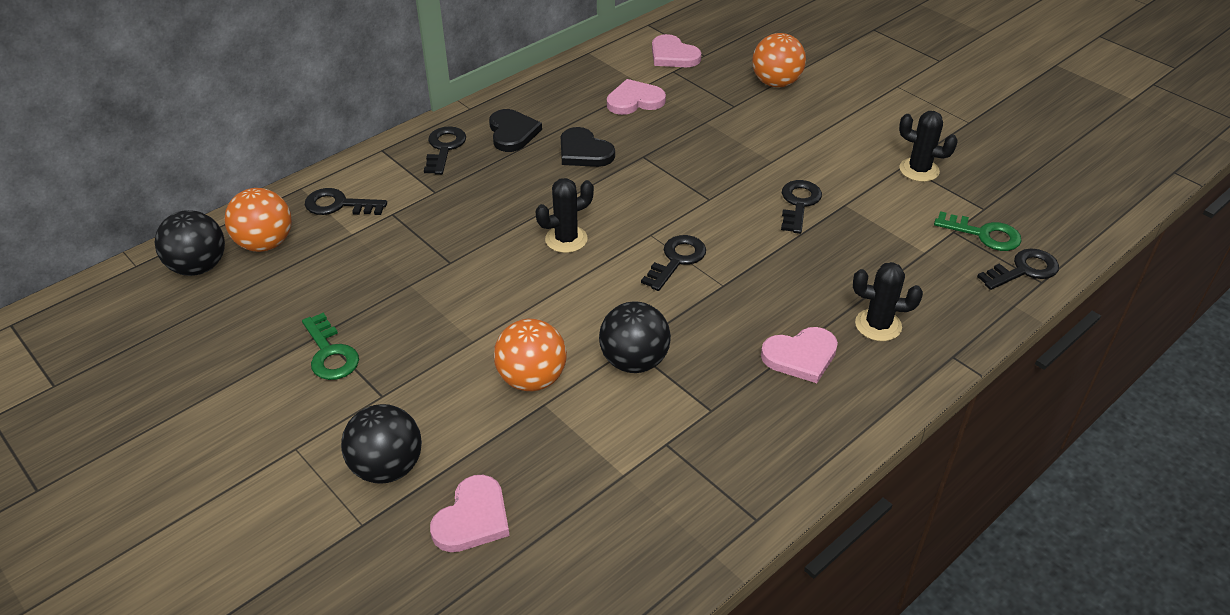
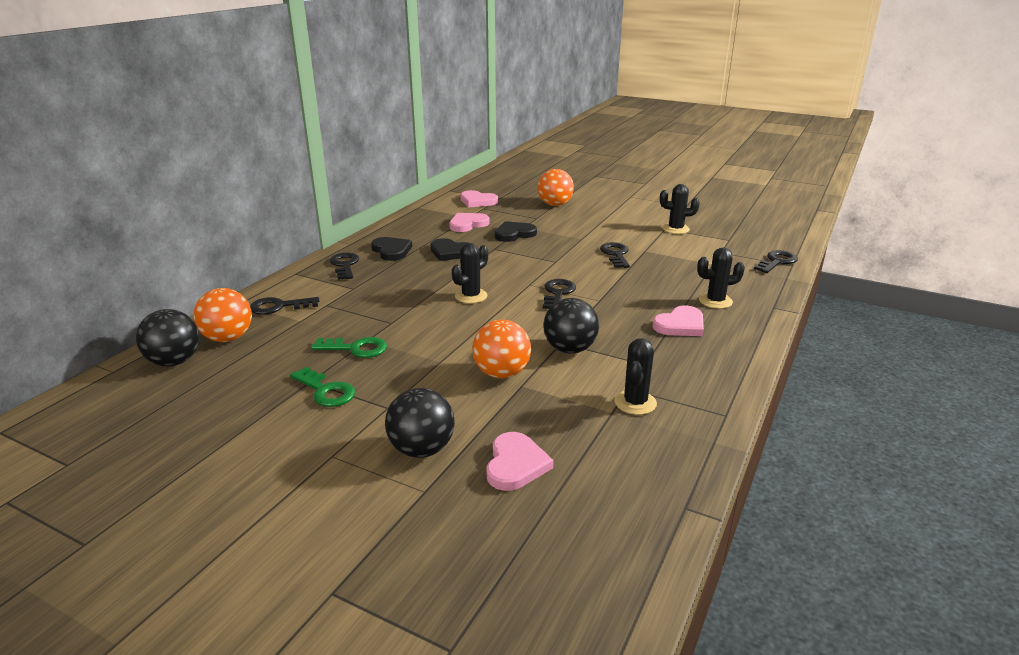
camera: 20 degrees left, 15 degrees down
(659, 469) = (635, 403): none -> black cactus
(685, 133) = (514, 234): none -> black heart
(984, 234) = (739, 250): green key -> green key (356, 348)

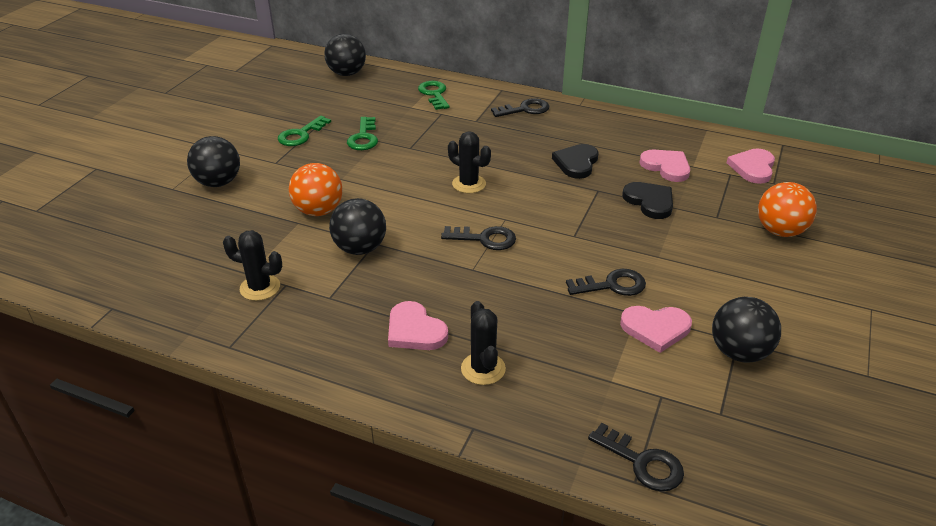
camera: 85 degrees right, 10 degrees up
(228, 338) = (381, 84): orange ball -> none
(279, 307) = (434, 94): black key -> green key
(391, 251) = (568, 128): black heart -> none
(515, 464) = (189, 224): pink heart -> pink heart (655, 328)
(676, 229) = (739, 352): black cactus -> black ball

